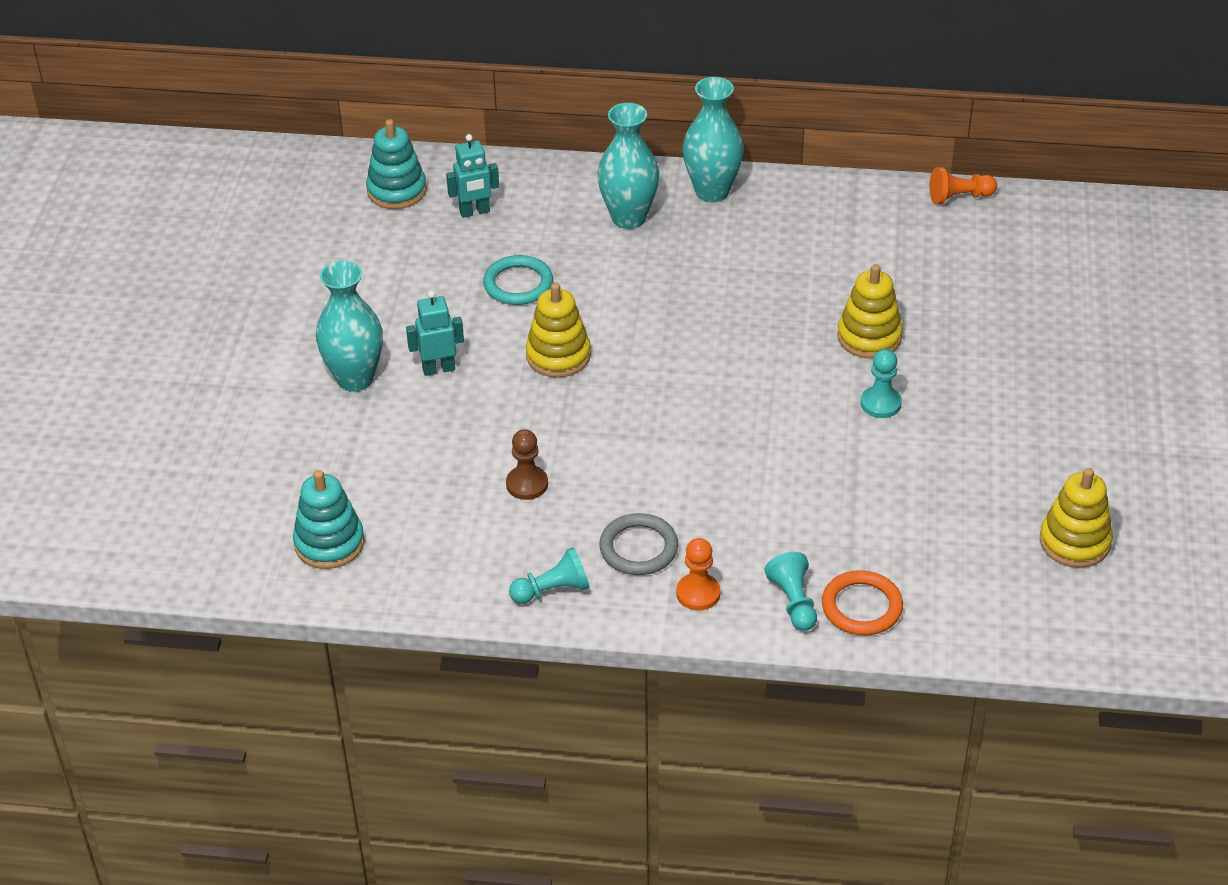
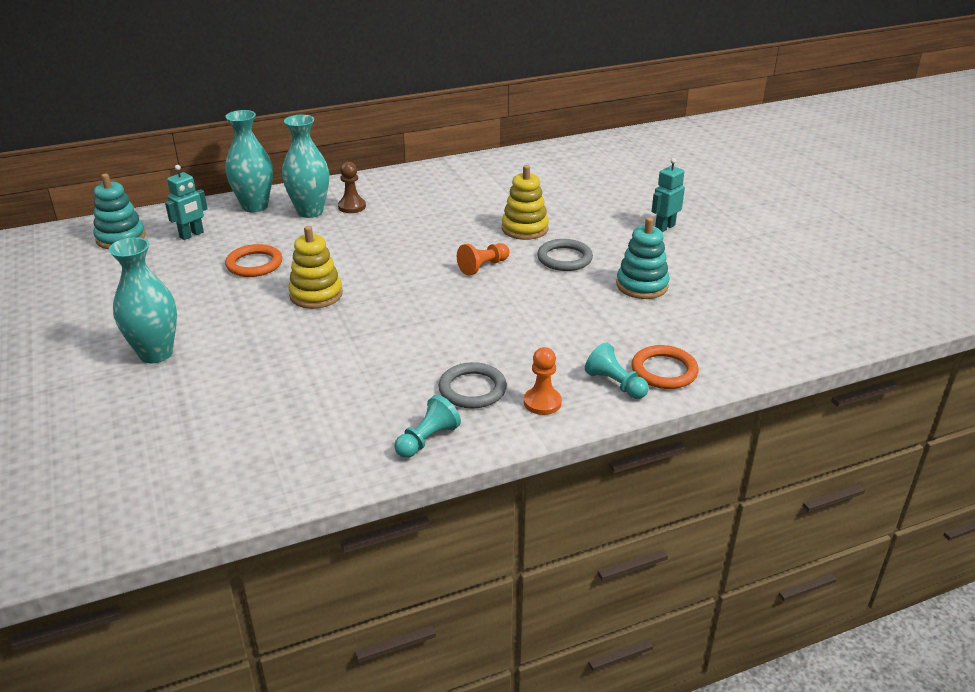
camera: 30 degrees left, 10 degrees down
(329, 543) = (204, 473): turquoise stacking toy -> turquoise stacking toy (642, 285)
(438, 369) = (225, 328): turquoise robot -> turquoise robot (664, 227)
(518, 284) = (254, 264): turquoise ring -> orange ring
(527, 484) = (351, 377): brown pawn -> brown pawn (352, 206)
(712, 191) = (357, 187): turquoise vase -> turquoise vase (255, 206)
(880, 403) = (564, 258): turquoise pawn -> grey ring
(959, 197) = (515, 155): orange pawn -> orange pawn (483, 267)
(1074, 542) = (756, 292): yellow stacking toy -> none

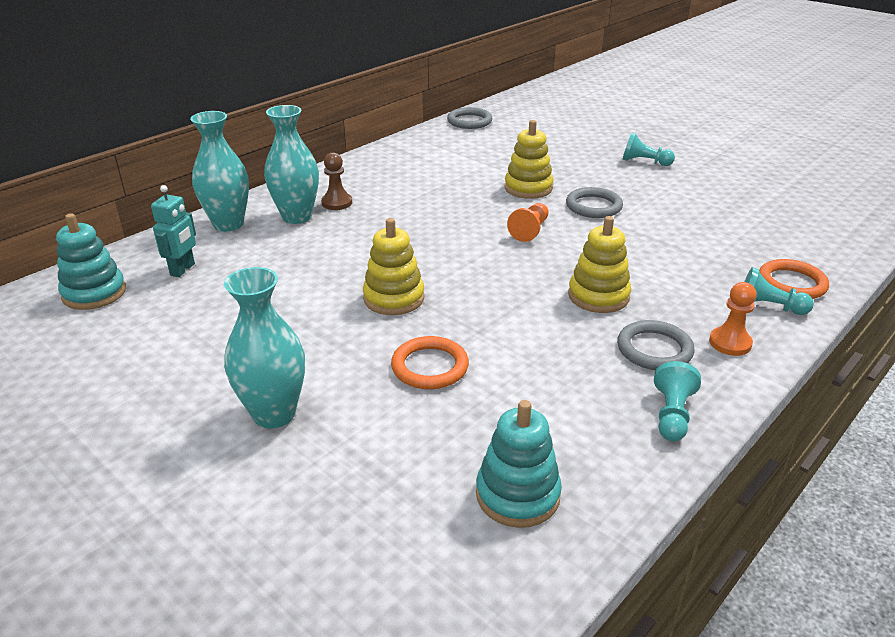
camera: 25 degrees left, 0 degrees up
(254, 264) = (290, 283): orange ring -> orange ring (430, 367)
(477, 335) = (598, 296): none -> yellow stacking toy
(542, 154) = (469, 121): none -> grey ring
(642, 285) = (685, 214): turquoise stacking toy -> turquoise stacking toy (517, 495)
(664, 227) = (644, 162): turquoise robot -> turquoise pawn

